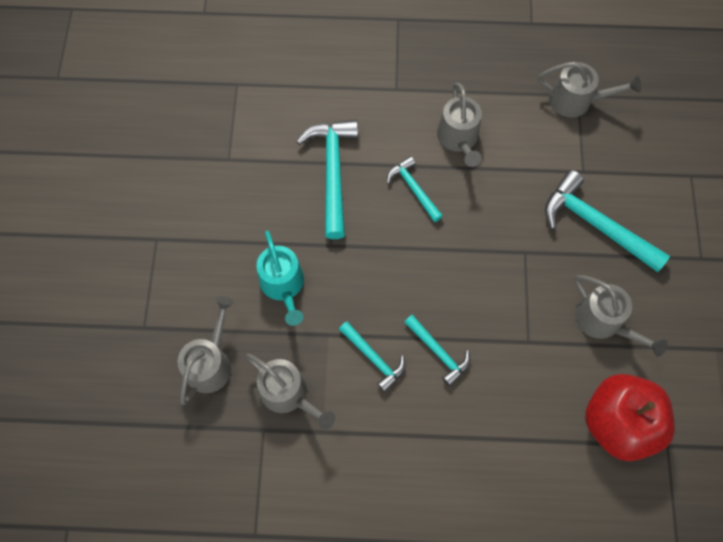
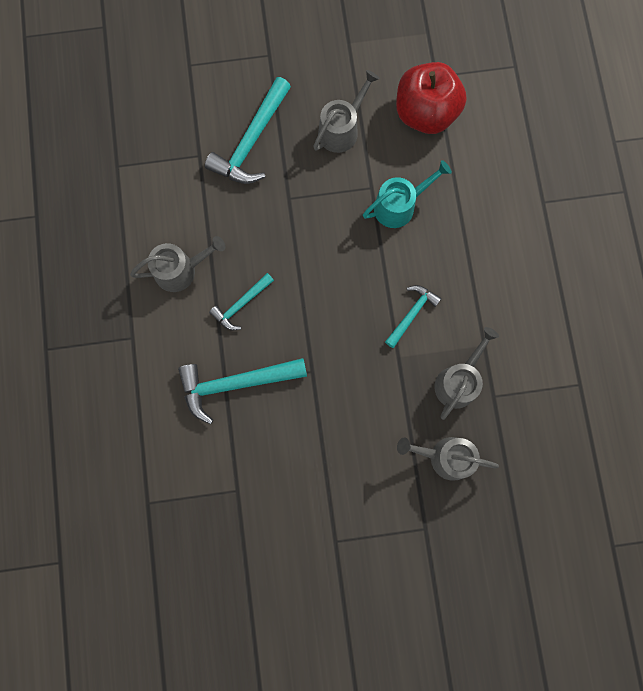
camera: 100 degrees left, 10 degrees up
(283, 285) = (359, 407): turquoise watering can -> turquoise watering can (399, 206)
(438, 352) = (395, 260): turquoise hammer -> none
(576, 100) = (123, 167): grey watering can -> none

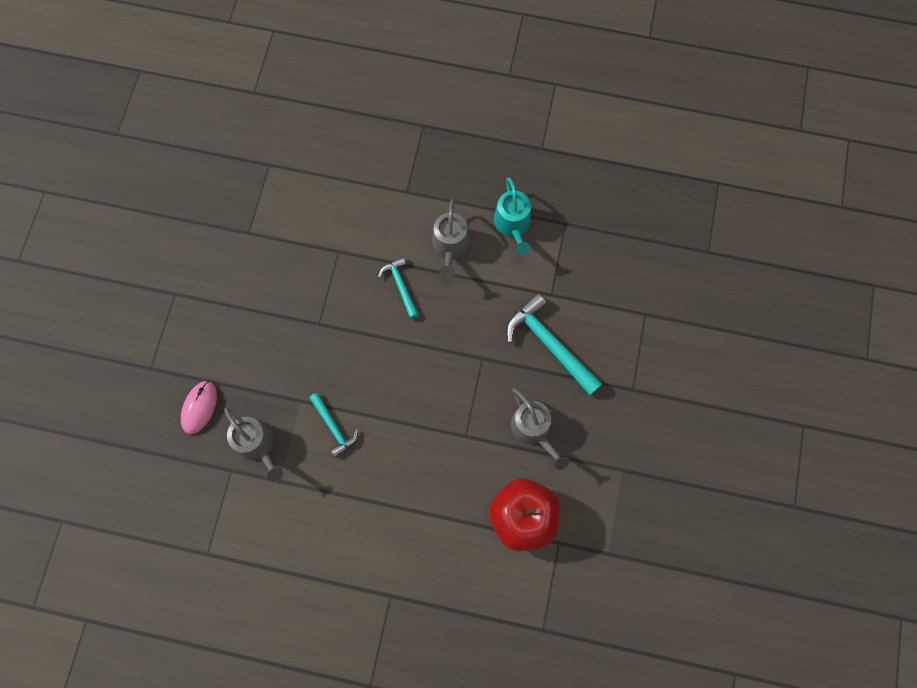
camera: 110 degrees right, 5 degrees down
(235, 384) = (334, 259): turquoise hammer -> none
(399, 206) = (438, 455): turquoise watering can -> turquoise watering can (513, 225)
(445, 457) = (199, 407): grey watering can -> pink mouse

